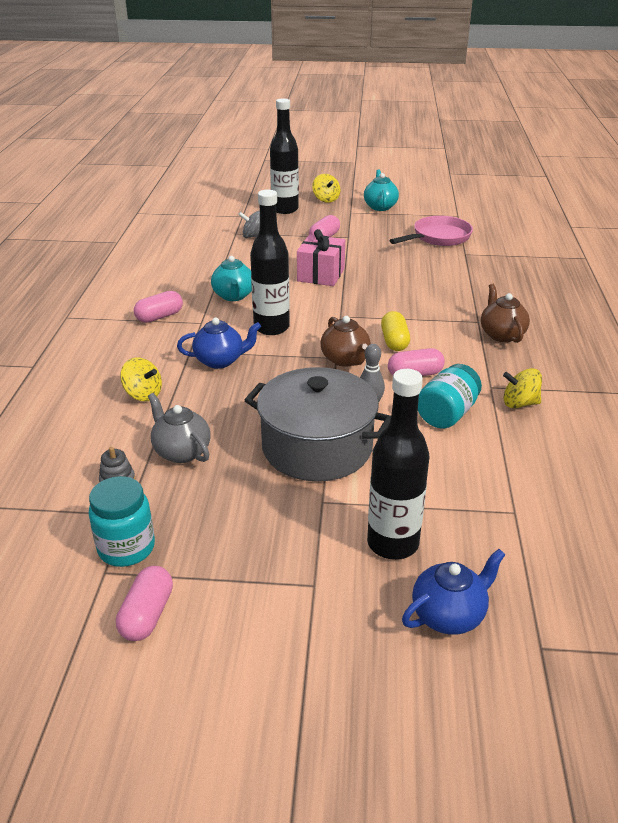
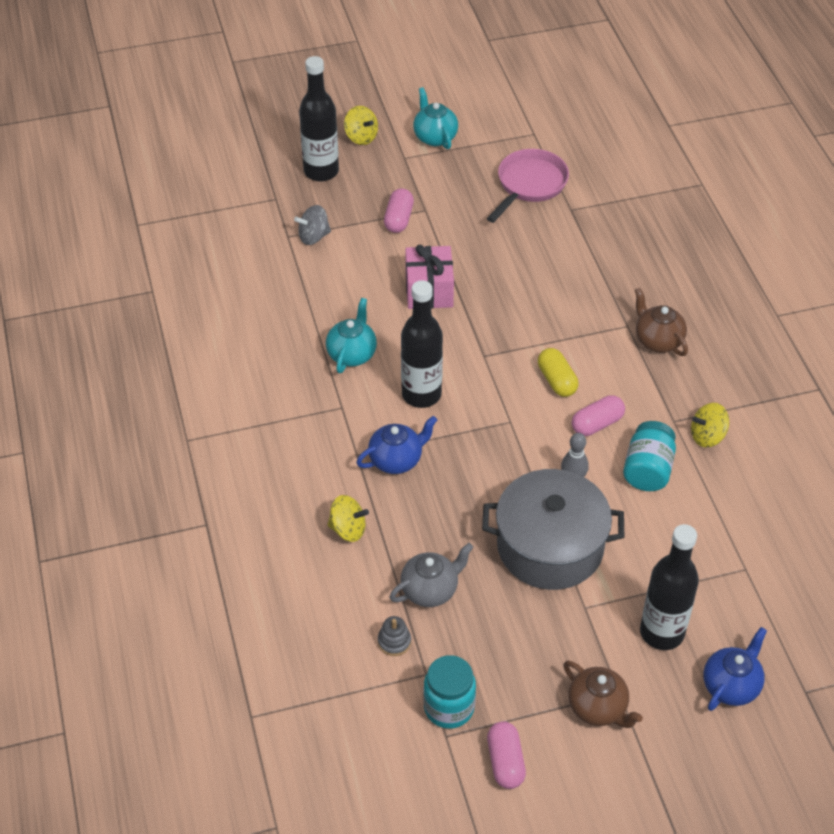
camera: 20 degrees left, 15 degrees up
(159, 317) = (291, 411): pink capsule -> none
(181, 451) = (430, 590): grey teapot -> grey teapot turned 120 degrees clockwise
(233, 296) = (352, 354): turquoise teapot -> turquoise teapot turned 135 degrees counterclockwise
(345, 360) = (521, 422): brown teapot -> brown teapot (598, 708)

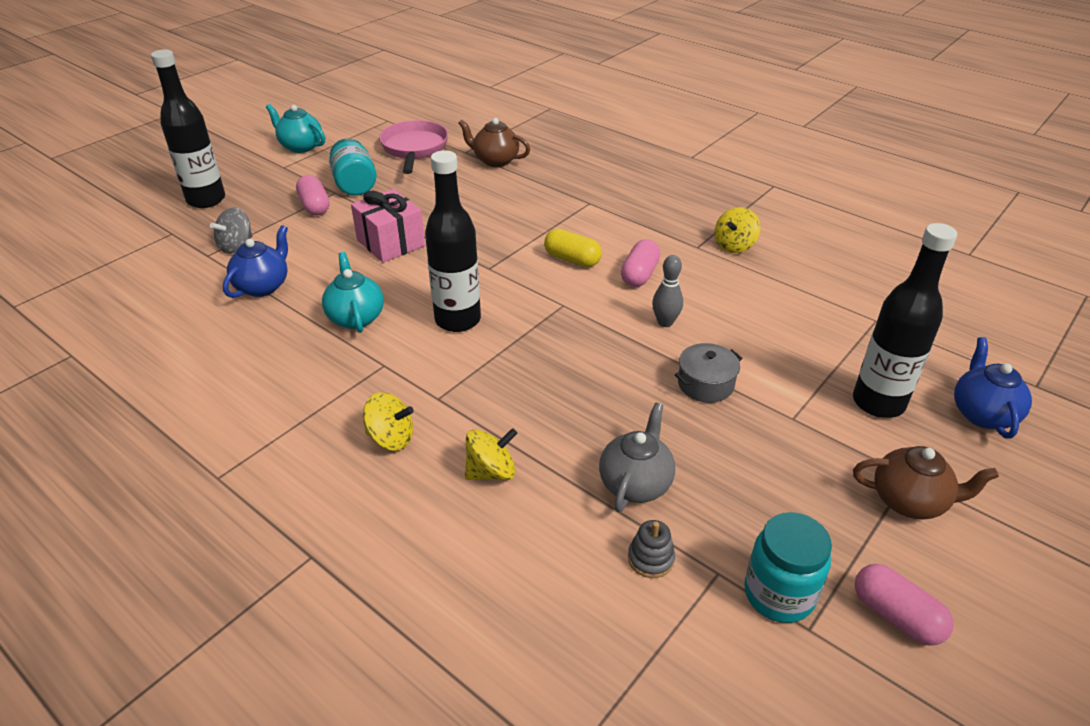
camera: 35 degrees left, 10 degrees down
(361, 137) = (228, 167): yellow spinning top -> yellow spinning top (391, 438)
(396, 460) = (484, 383): blue teapot -> blue teapot (263, 286)
(550, 547) = (705, 384): grey pot -> grey pot, size x0.45
(647, 470) = (717, 288): turquoise jar -> turquoise jar (355, 184)
(657, 340) = (623, 203): brown teapot -> brown teapot (495, 160)

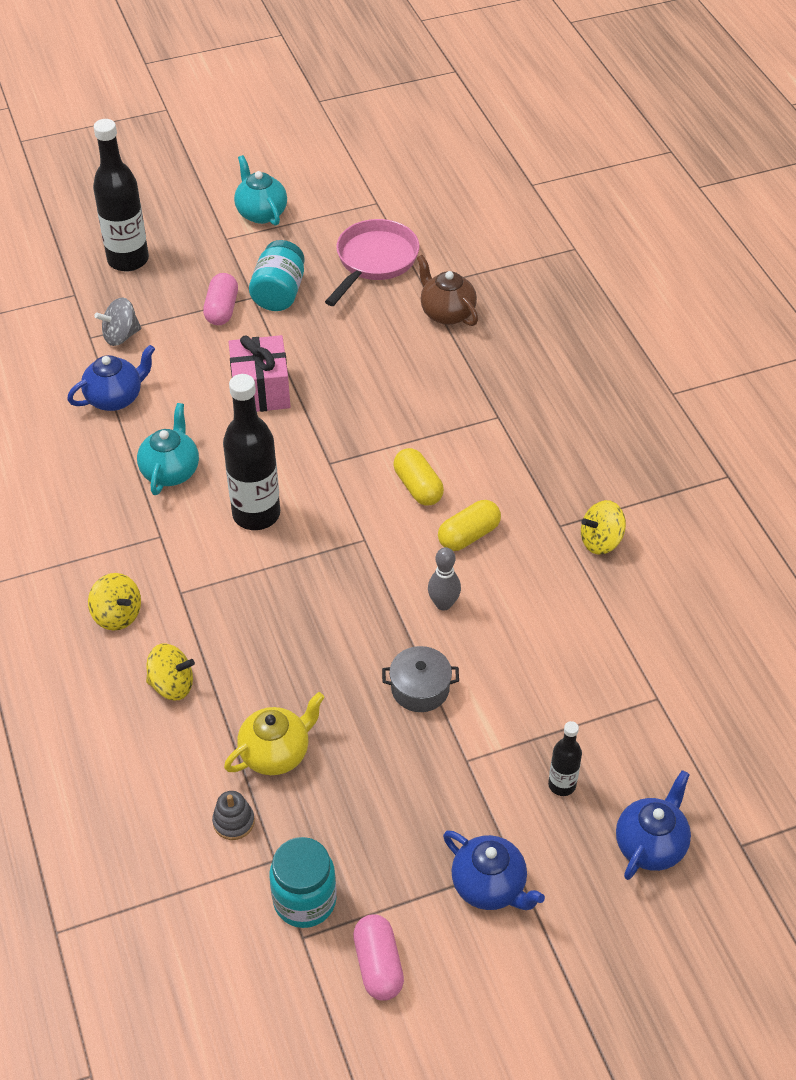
camera: 30 degrees right, 10 degrees up
(635, 483) = (276, 753): grey teapot -> yellow teapot
(639, 274) = (468, 535): pink capsule -> yellow capsule
(878, 403) = (562, 785): black bottle -> black bottle, size x0.51
(910, 501) = (489, 886): brown teapot -> blue teapot

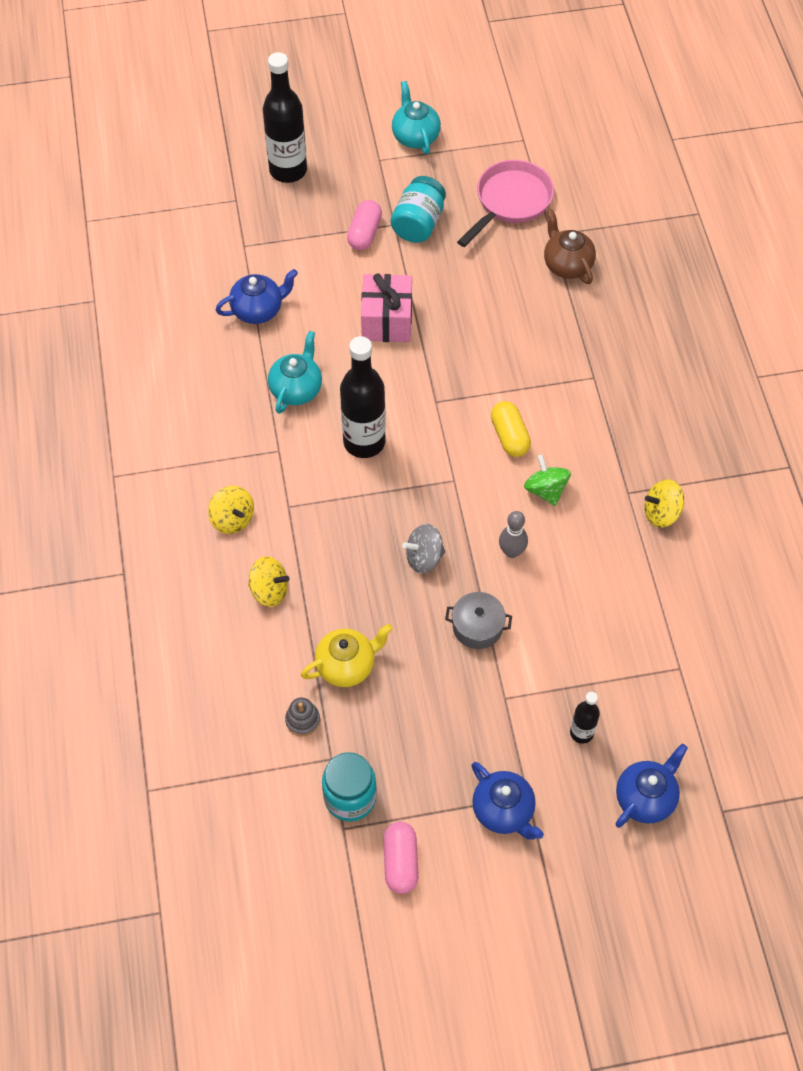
camera: 10 degrees right, 10 degrees up
(121, 336) = (271, 248): grey spinning top -> grey spinning top (424, 558)
(468, 535) = (545, 490): yellow capsule -> green spinning top

